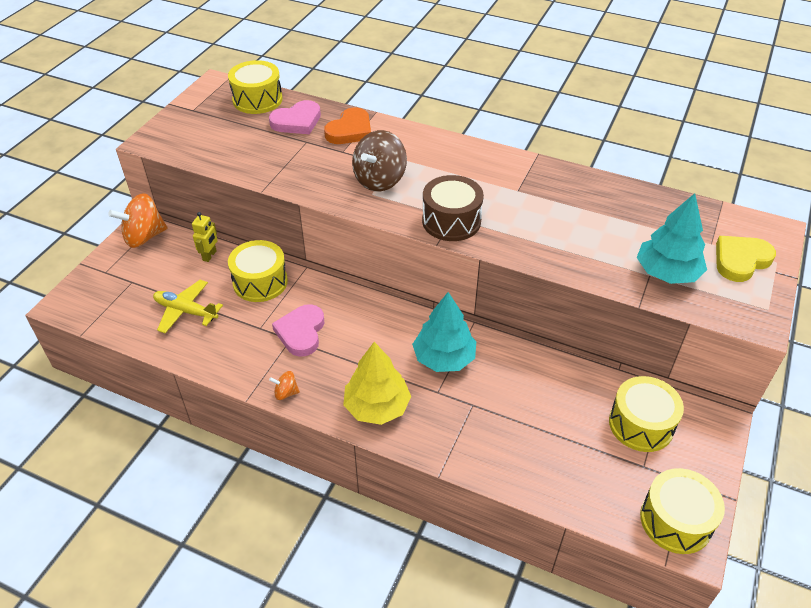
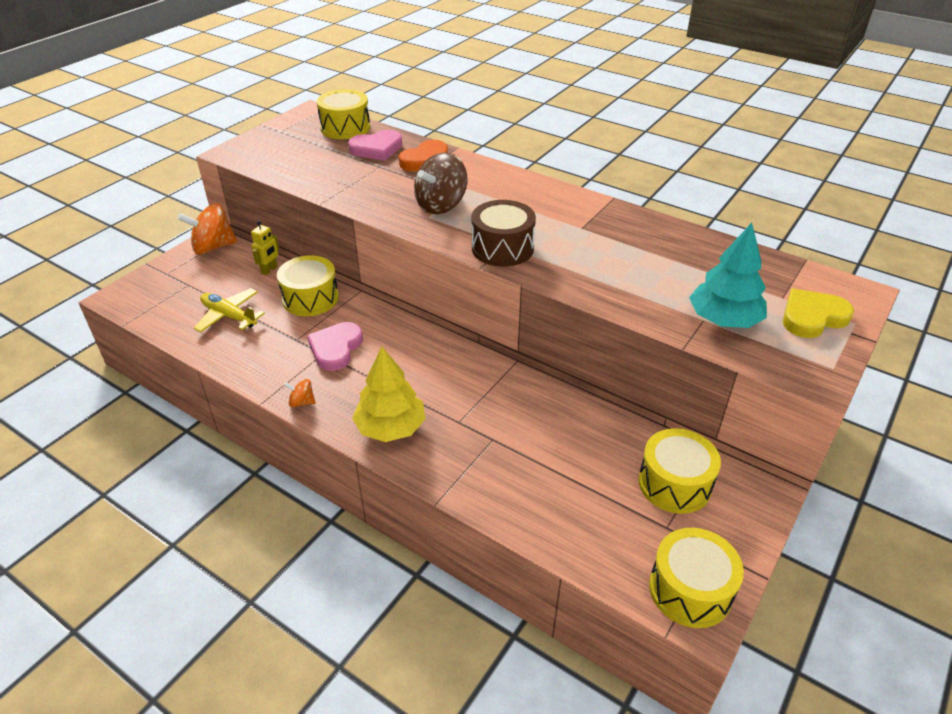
camera: 10 degrees right, 5 degrees down
(444, 358) = (475, 390): turquoise tree -> none

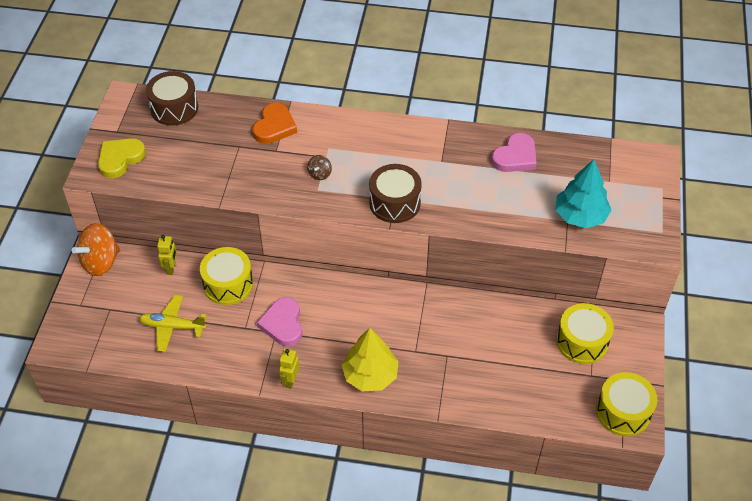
camera: 25 degrees left, 10 degrees up
(302, 402) = (290, 380): orange spinning top -> yellow robot
(345, 128) = (174, 108): yellow drum -> brown drum
(377, 149) = (222, 126): pink heart -> pink heart (515, 157)
(441, 205) = (320, 174): brown spinning top -> brown spinning top, size x0.47
(812, 317) = (634, 192): yellow heart -> yellow heart (120, 159)

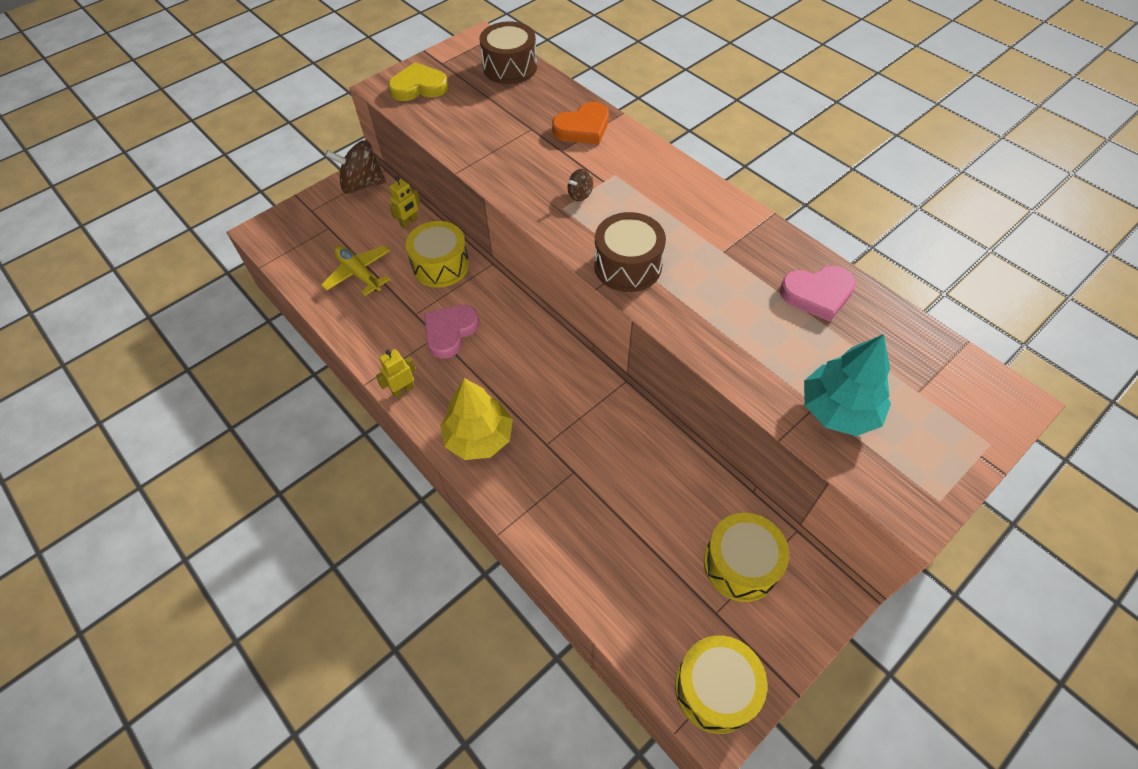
camera: 40 degrees right, 5 degrees up
(100, 262) = (362, 184): orange spinning top -> brown spinning top

